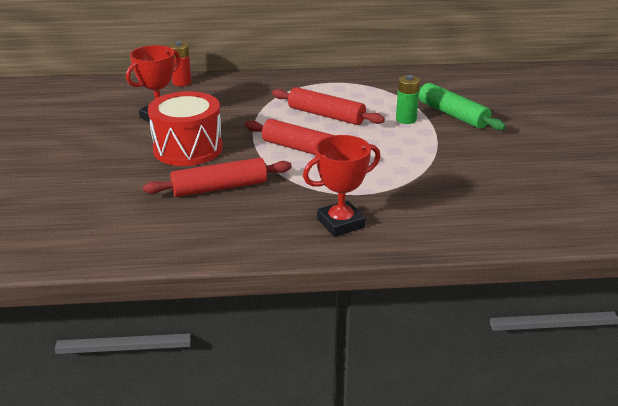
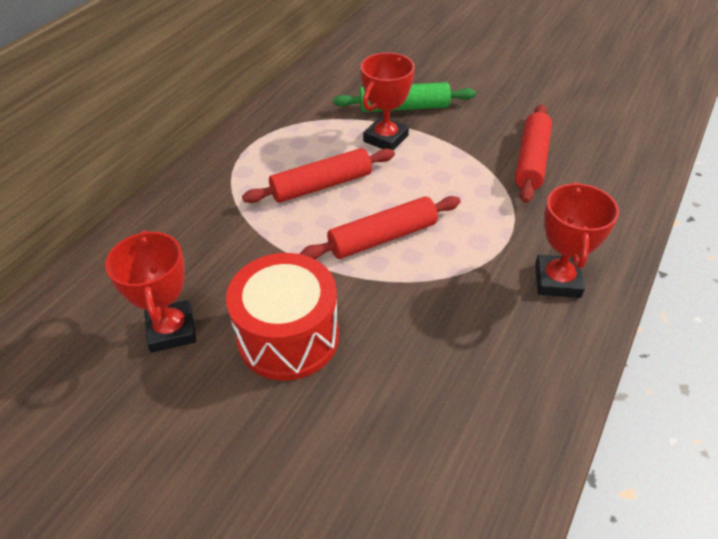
camera: 55 degrees left, 15 degrees up
(182, 82) = (95, 266): red battery -> none
(219, 188) = (412, 347): red rolling pin -> red rolling pin (531, 160)
(406, 119) = (386, 138): green battery -> red trophy

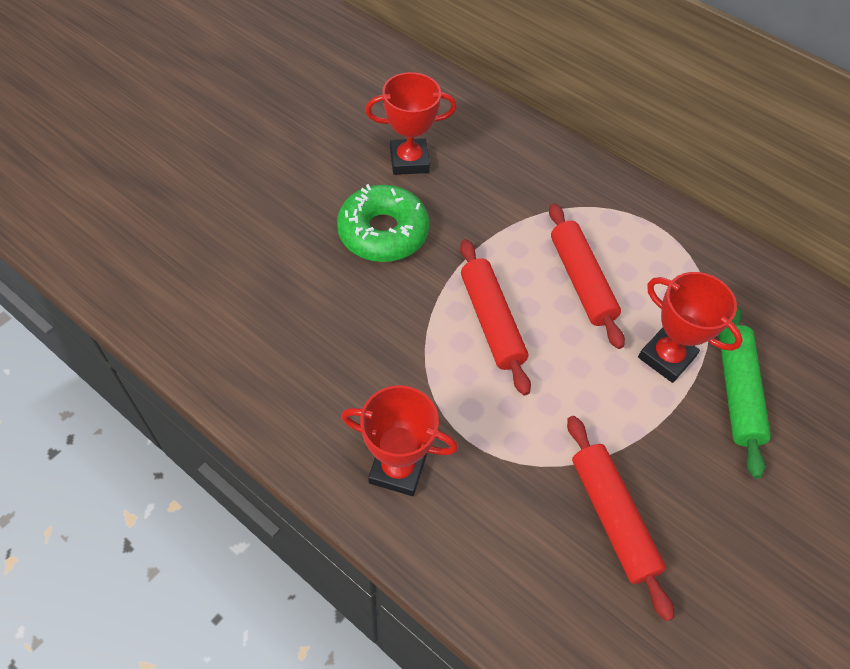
camera: 95 degrees right, 10 degrees up
(288, 337) = (383, 232): red drum -> green donut
(531, 160) = (612, 517): red rolling pin -> red rolling pin turned 45 degrees clockwise

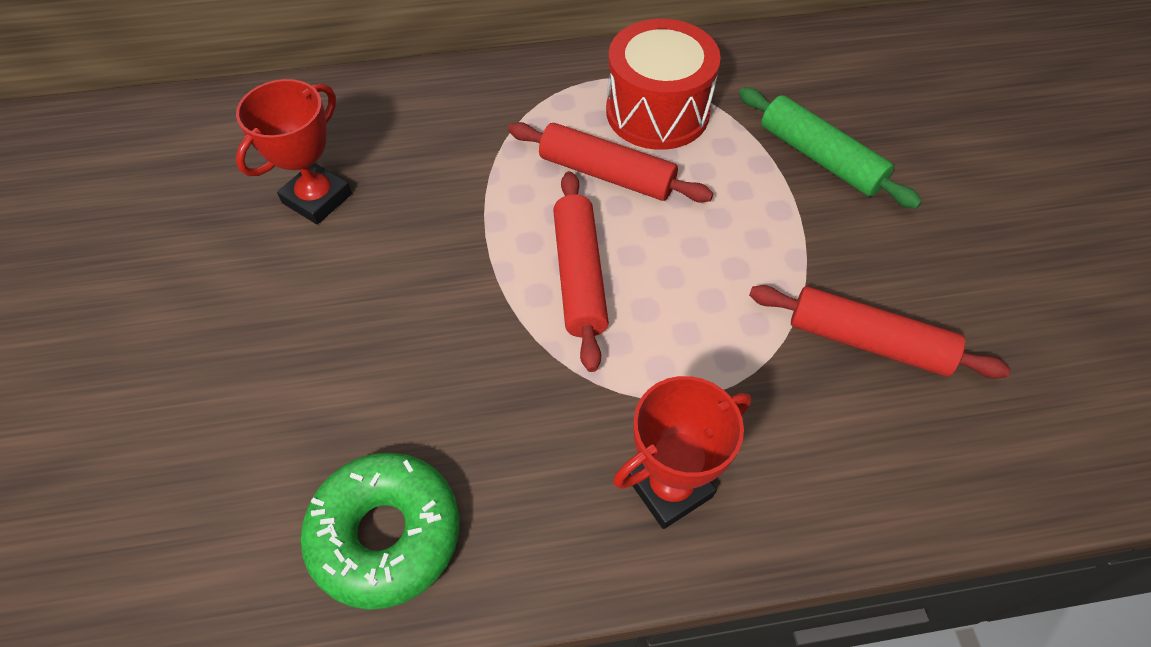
camera: 45 degrees left, 0 degrees up
(383, 232) = (377, 287): green donut -> green donut (386, 534)
(491, 321) = (579, 276): red rolling pin -> red rolling pin turned 60 degrees clockwise
(663, 272) = (657, 112): none -> red drum
(666, 357) = (744, 177): red trophy -> none

